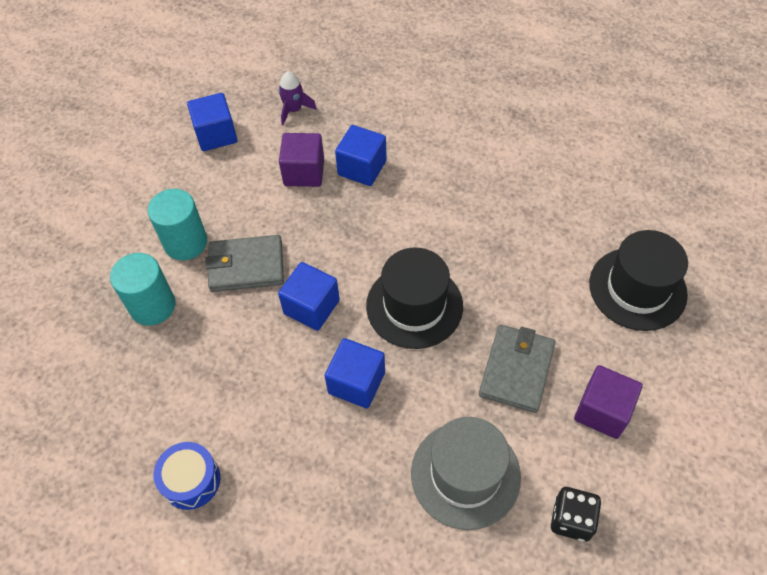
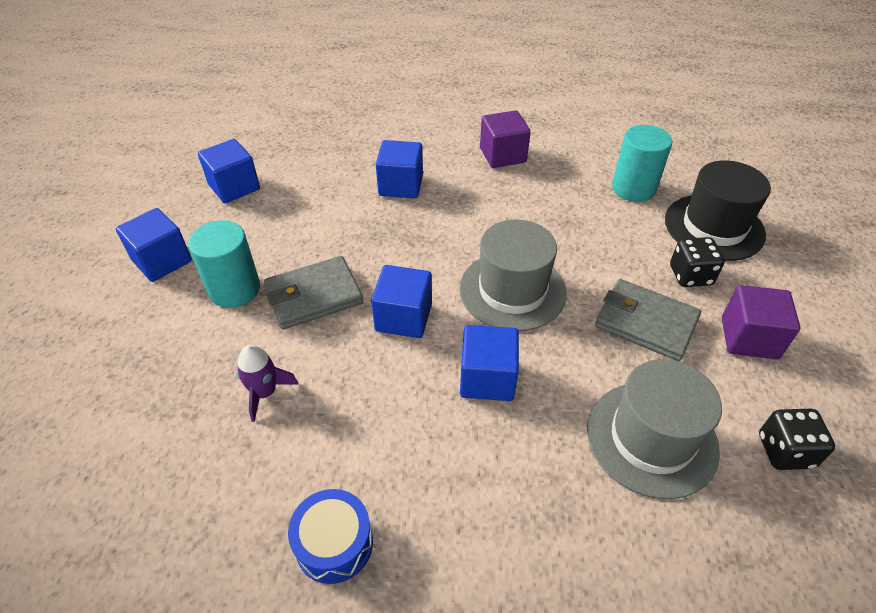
camera: 20 degrees left, 10 degrees down
(137, 199) = (162, 261): none -> blue cube
(152, 306) = (216, 360): turquoise cylinder -> turquoise cylinder (633, 188)
(294, 110) = (310, 152): purple rocket -> purple rocket (265, 392)
(304, 172) = (342, 200): purple cube -> purple cube (502, 155)
(414, 306) = (512, 290): black hat -> grey hat
(516, 370) = (645, 322): grey wallet -> grey wallet turned 60 degrees counterclockwise
(584, 334) = (690, 275): none -> black dice

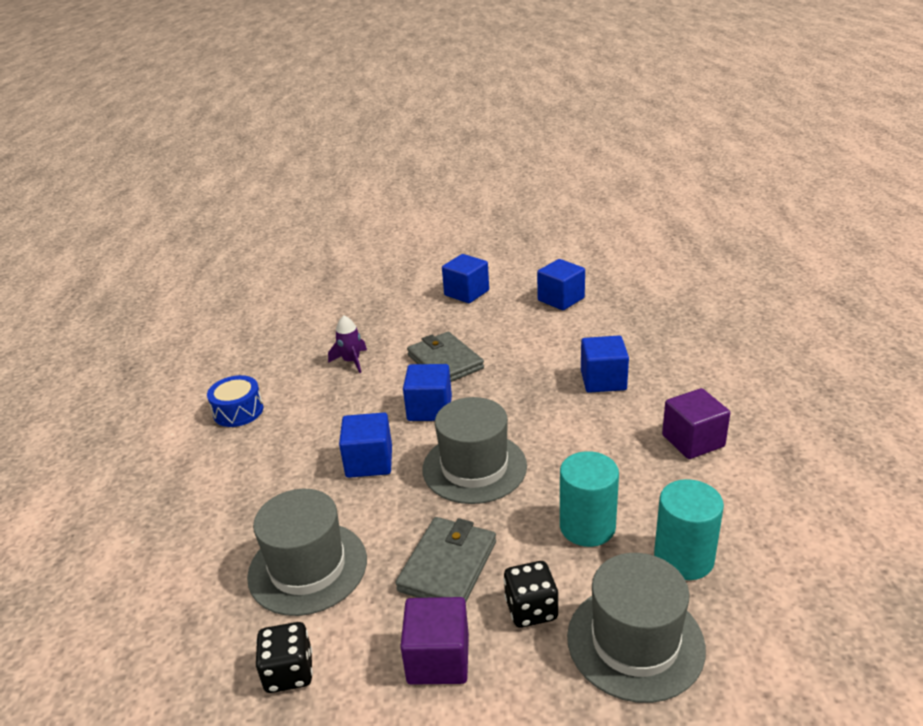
camera: 85 degrees right, 15 degrees down
(234, 289) = (445, 327): turquoise cylinder -> turquoise cylinder (587, 527)
(714, 227) = (635, 642): black hat -> grey hat

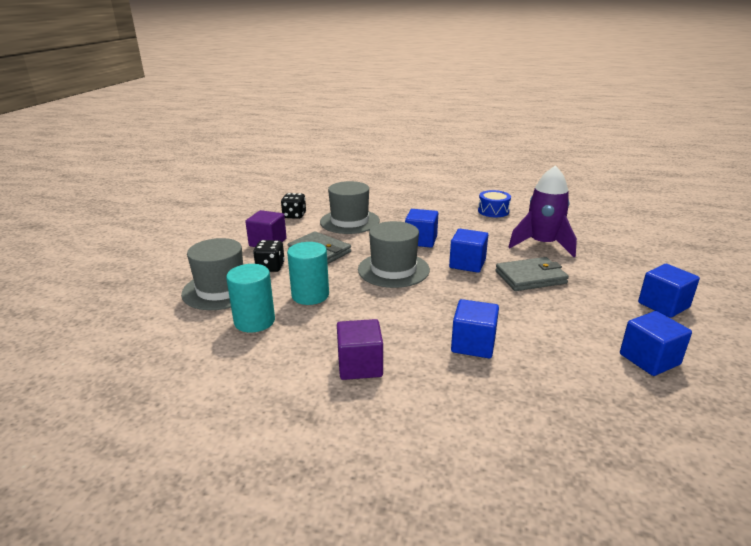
camera: 105 degrees right, 5 degrees down
(351, 361) = (542, 244): purple rocket -> purple rocket, size x1.97

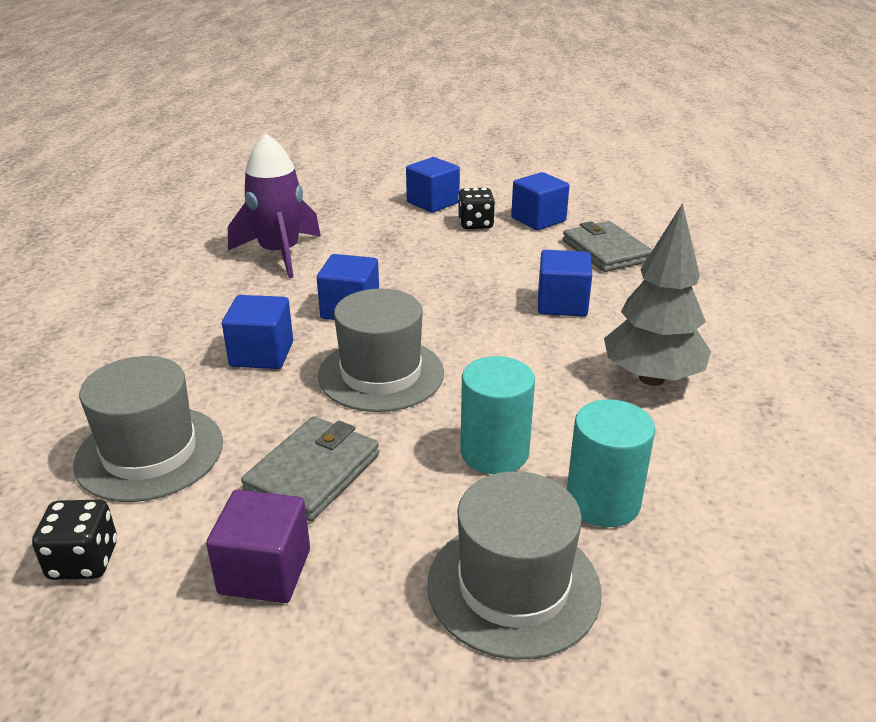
camera: 100 degrees left, 5 degrees up
(270, 267) = (396, 533): black dice -> black dice (475, 224)
(360, 366) = (651, 378): purple cube -> grey tree
(493, 211) = (136, 287): blue drum -> none
(530, 277) = (384, 266): grey wallet -> grey wallet (605, 251)

